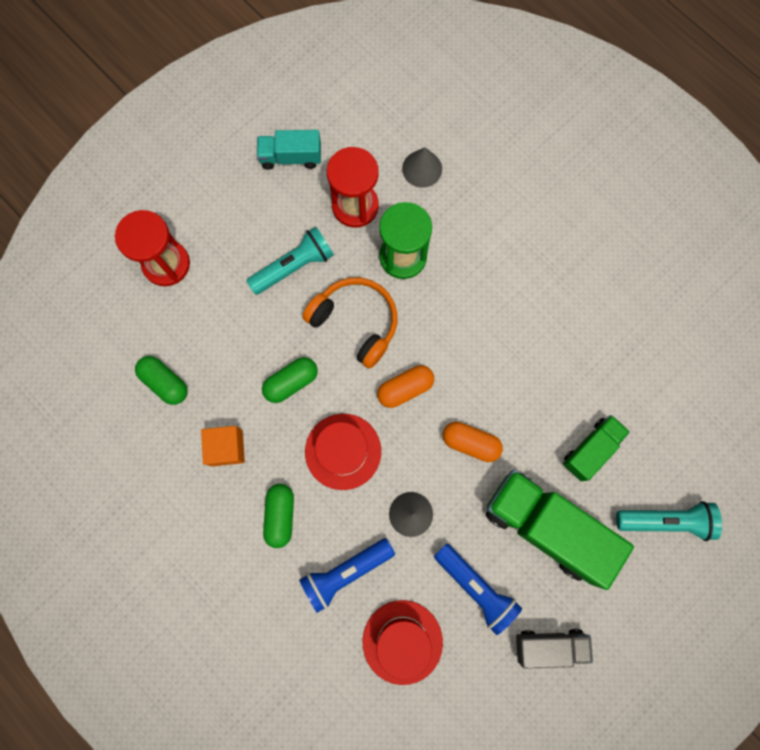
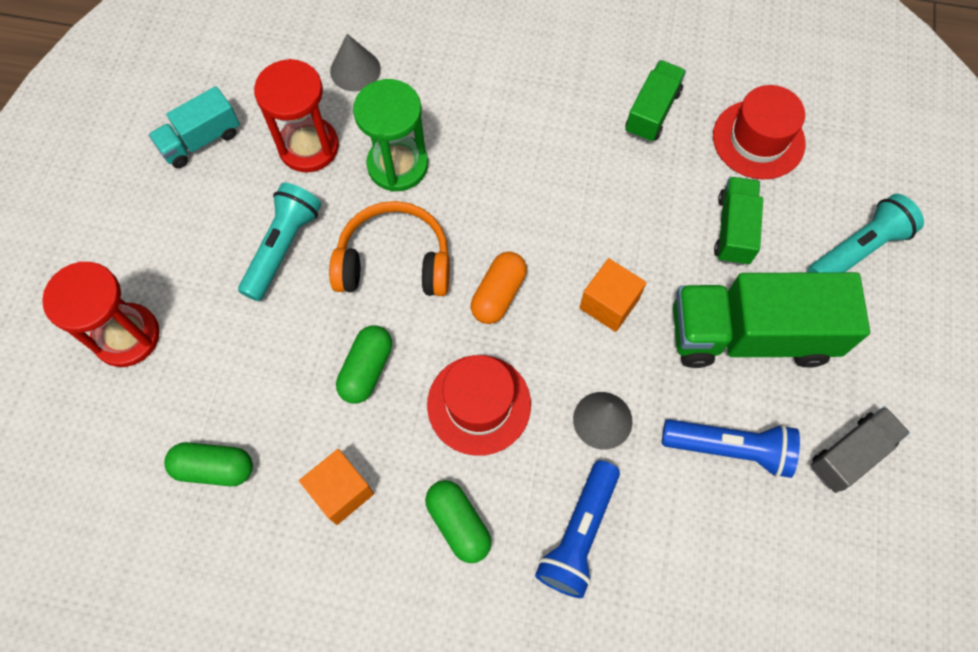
camera: 35 degrees left, 10 degrees down
(402, 641) = (698, 565): red hat -> red hat (758, 139)
(470, 443) = (609, 304): orange capsule -> orange cube
(600, 329) = (652, 112): none -> green truck

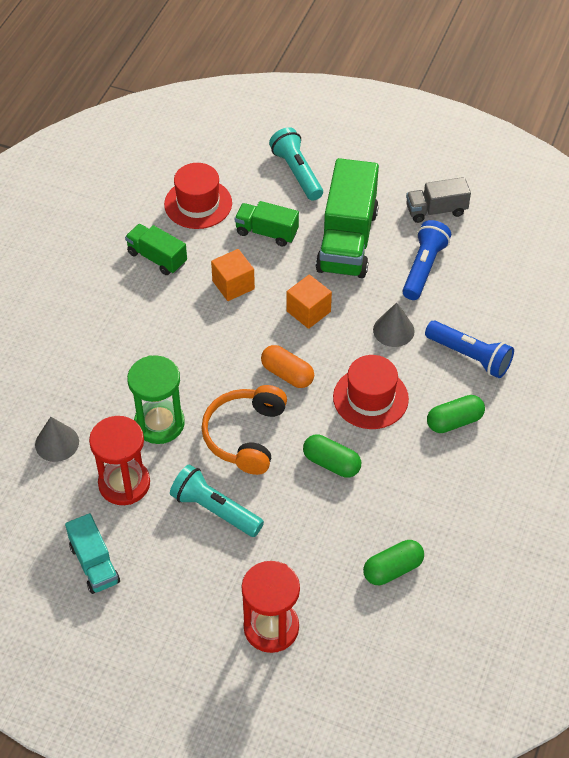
camera: 80 degrees left, 15 degrees down
(214, 468) = (392, 569): green capsule -> green capsule turned 45 degrees clockwise
(341, 491) = (422, 488): orange cube -> orange cube (233, 285)
(850, 454) = (436, 210): grey truck -> grey truck turned 75 degrees counterclockwise

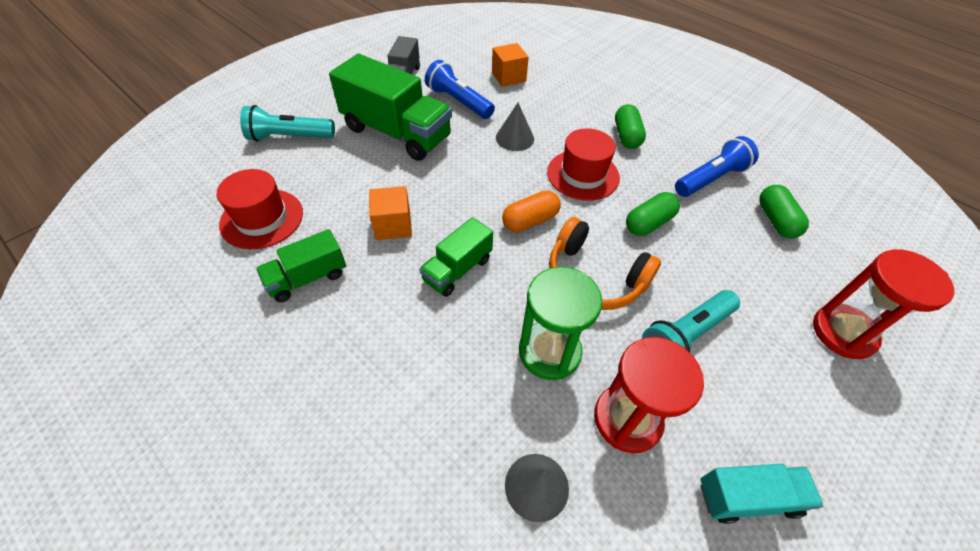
camera: 70 degrees left, 0 degrees up
(267, 232) = (345, 180): green truck -> green truck (457, 269)
(308, 311) = (462, 182): orange cube -> orange cube (508, 77)
(469, 356) = (563, 108): blue flashlight -> blue flashlight (710, 179)

